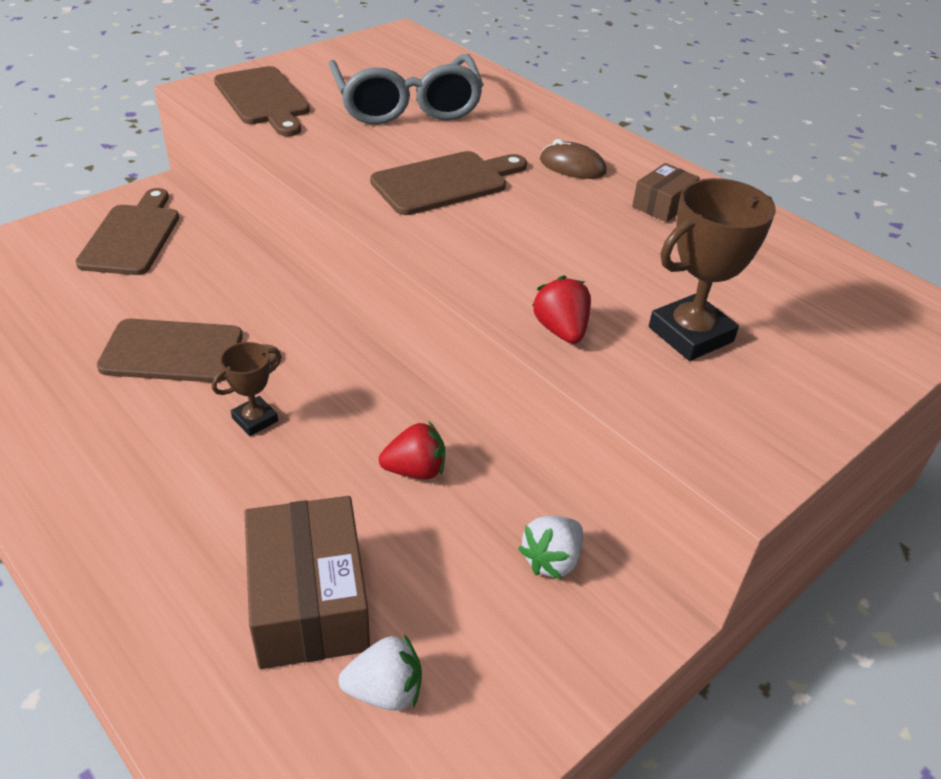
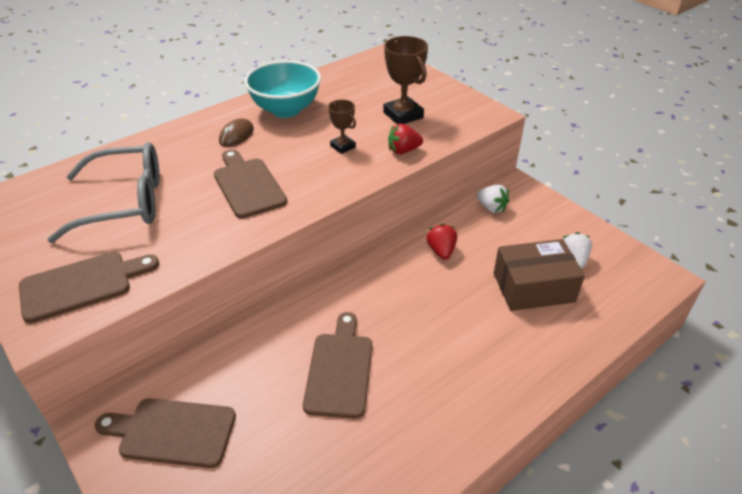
camera: 85 degrees left, 0 degrees up
(255, 420) = (407, 321): brown trophy -> brown trophy (343, 146)
(663, 205) = (286, 110): brown box -> turquoise bowl

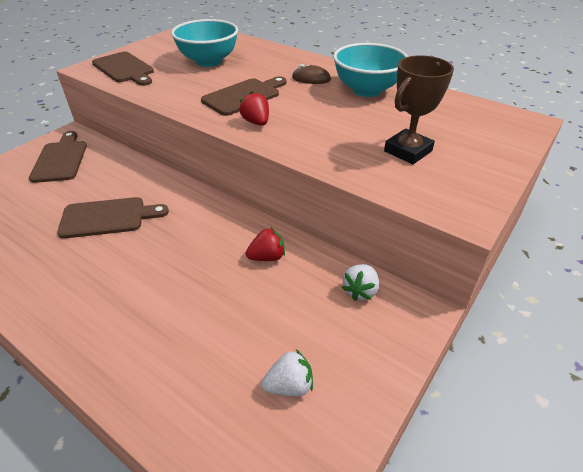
camera: 75 degrees right, 0 degrees up
(125, 202) = (208, 61): grey glasses -> turquoise bowl
(343, 146) = (324, 126): brown trophy -> none
(403, 151) = (337, 160): red strawberry -> red strawberry (256, 122)
(533, 287) = (227, 343): brown box -> none

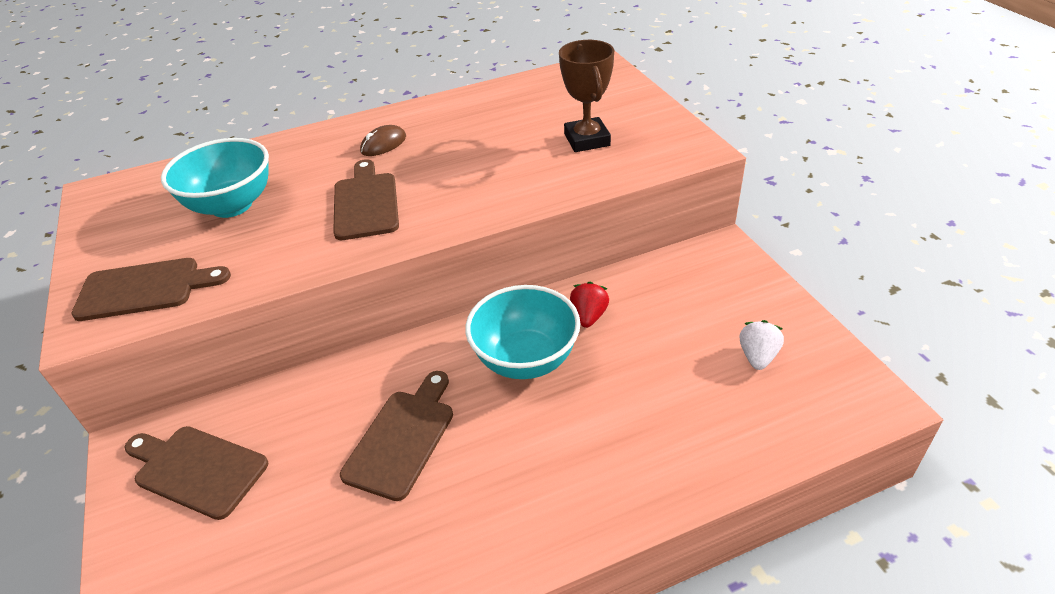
camera: 55 degrees left, 0 degrees up
(256, 122) = (438, 212): red strawberry -> none
(360, 291) = (678, 271): white strawberry -> none
(366, 90) = (453, 120): turquoise bowl -> turquoise bowl (526, 359)

